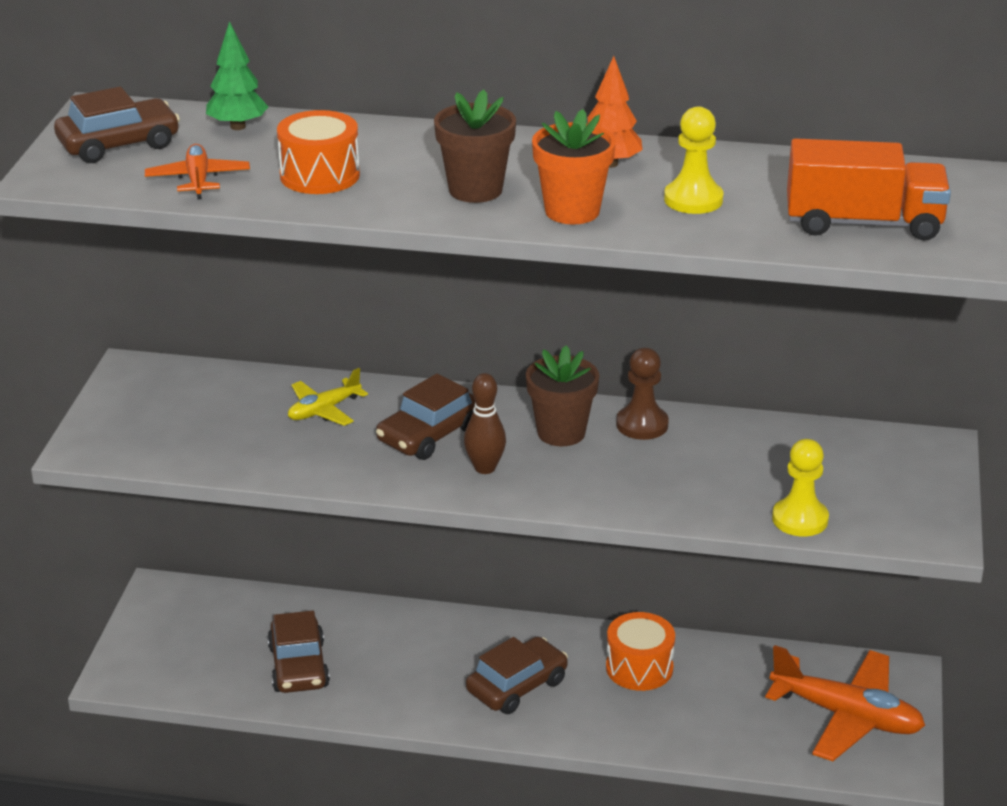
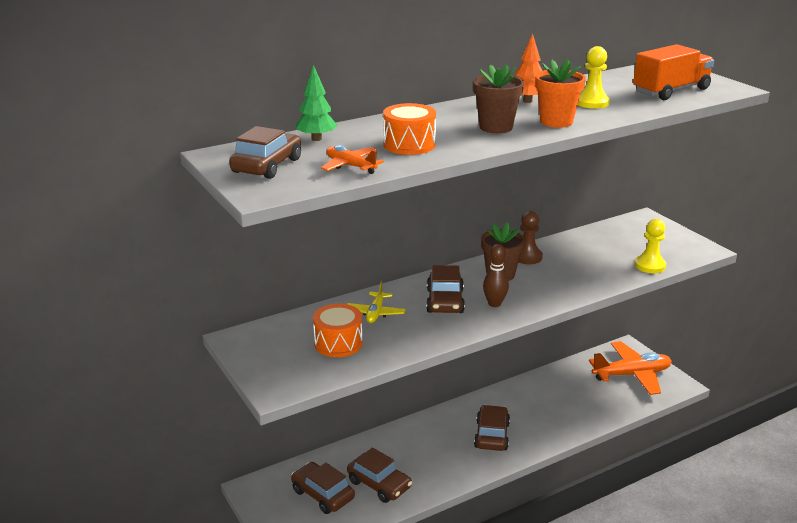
camera: 40 degrees left, 5 degrees down
(222, 642) = (323, 494): none -> brown car
(639, 668) = (530, 399): orange drum -> orange drum (338, 343)

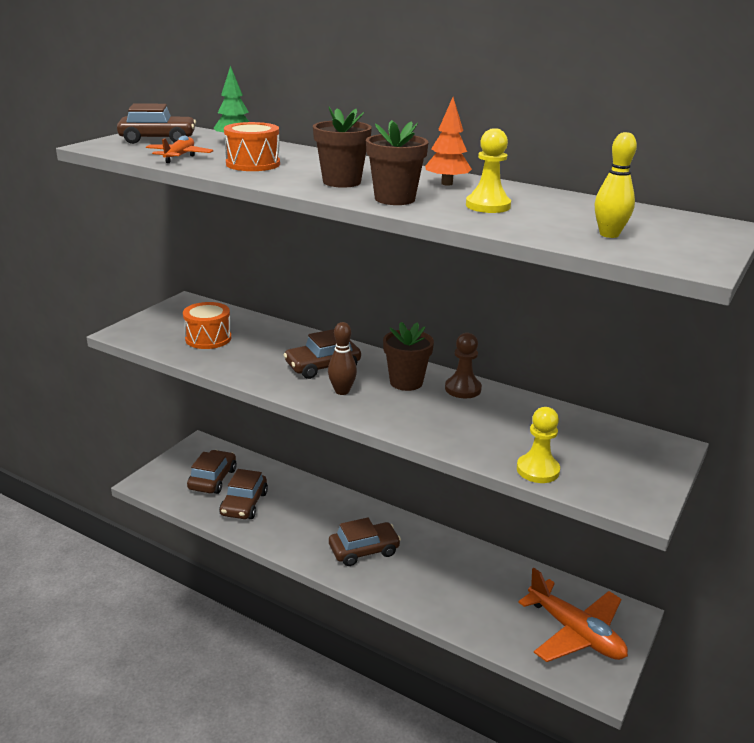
camera: 60 degrees right, 0 degrees up
(375, 313) = (271, 341): yellow plane -> none
(556, 122) = (394, 199): orange flower pot -> brown flower pot
(671, 91) = (609, 234): orange truck -> yellow bowling pin

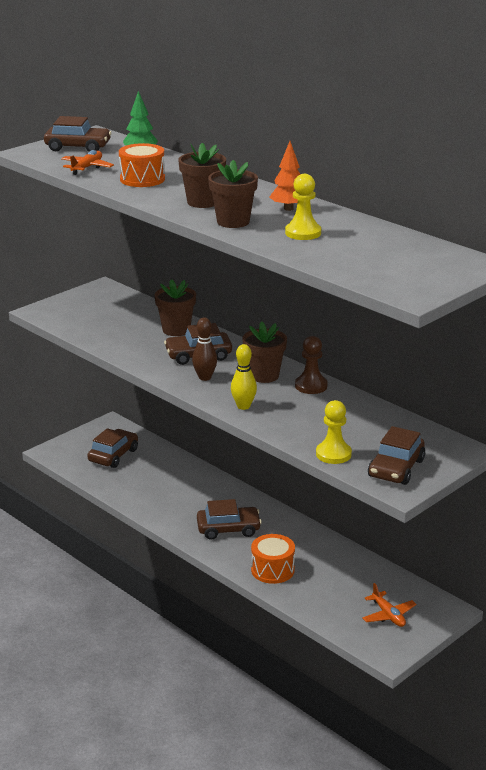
camera: 15 degrees right, 0 degrees up
(208, 338) = (110, 322): orange drum -> orange drum (272, 570)
(244, 504) = (135, 479): brown car -> brown car (396, 468)
(285, 340) = (176, 330): none -> brown flower pot
(575, 633) = (388, 615): orange plane -> orange plane, size x0.53
(609, 234) = (374, 266): yellow bowling pin -> yellow bowling pin (243, 406)

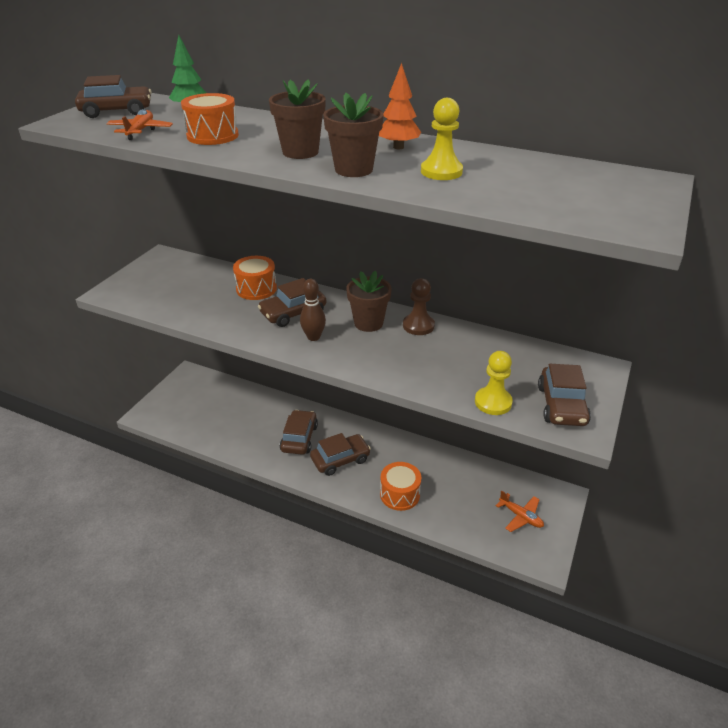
camera: 20 degrees left, 10 degrees up
(113, 455) = (204, 406): brown car -> brown car (299, 438)
(176, 330) = (256, 289): brown flower pot -> orange drum
(243, 406) = (371, 363): yellow bowling pin -> none

